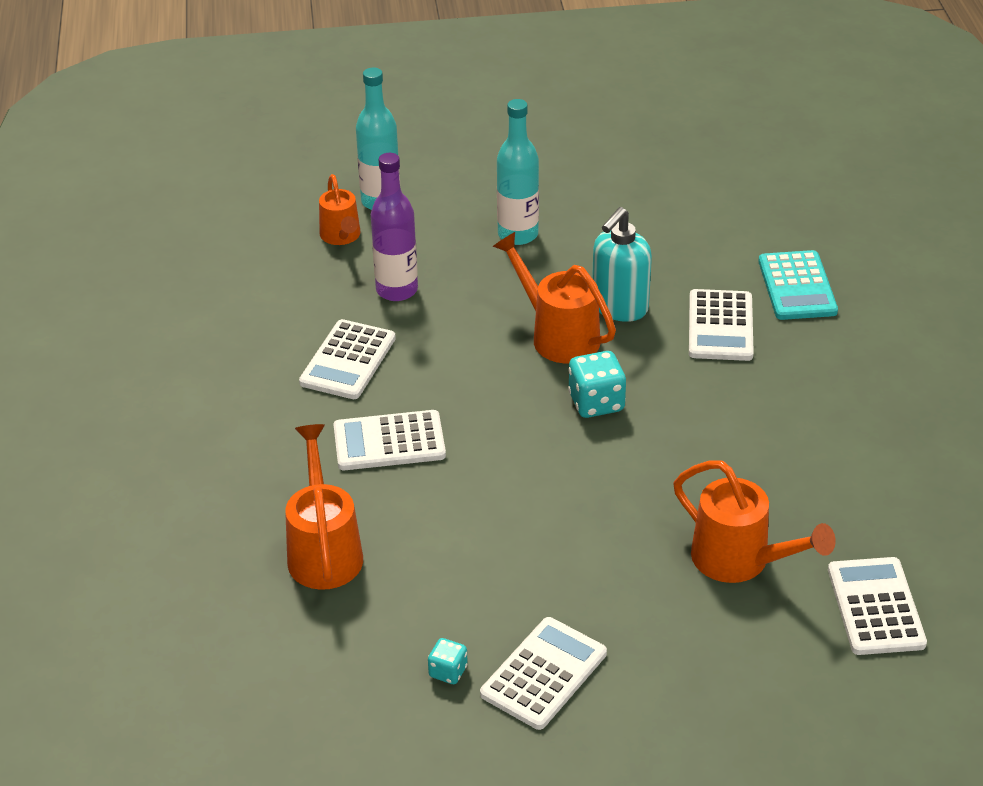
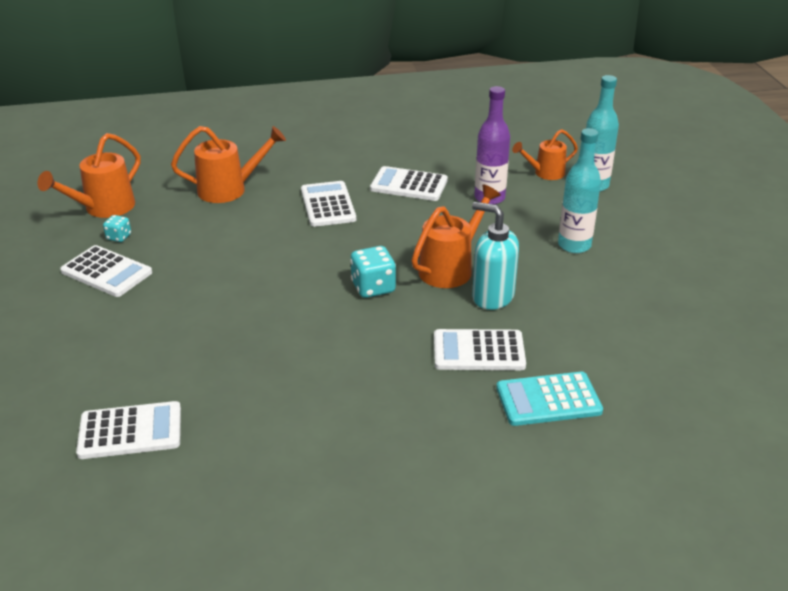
camera: 85 degrees right, 5 degrees down
(740, 561) = (194, 358): orange watering can -> orange watering can (103, 208)

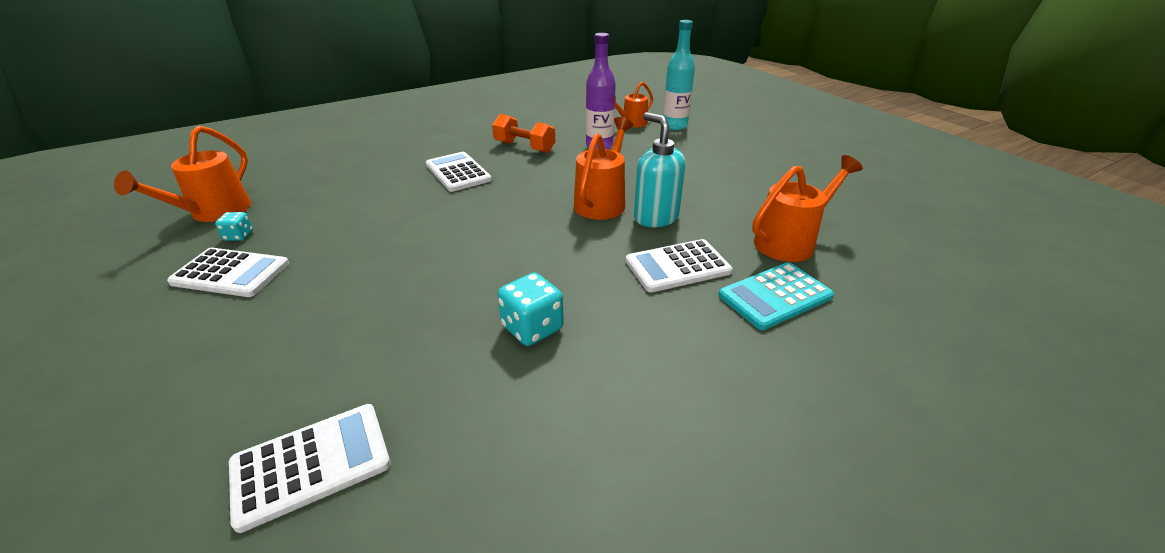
camera: 20 degrees left, 0 degrees up
(229, 189) = (353, 175): orange watering can -> orange watering can (790, 242)
(373, 287) = (540, 231): turquoise dice -> turquoise dice (532, 328)
(409, 185) = (524, 147): white calculator -> orange dumbbell
(492, 296) = (655, 217): turquoise soap dispenser -> turquoise soap dispenser turned 45 degrees clockwise
(574, 245) = (693, 167): turquoise bottle -> none

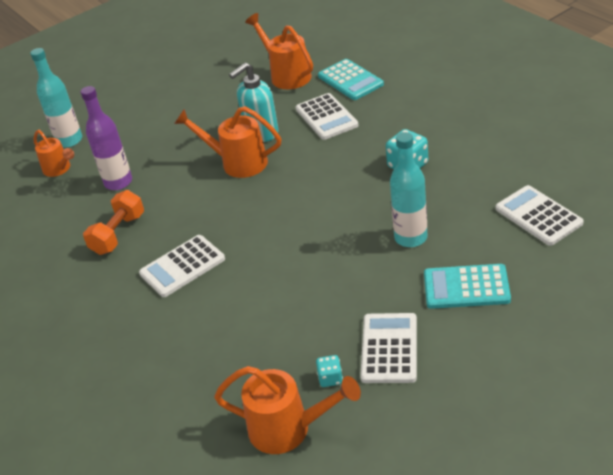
camera: 90 degrees left, 5 degrees up
(251, 345) = (466, 287): none -> turquoise calculator
(381, 310) = (410, 238): none -> turquoise bottle

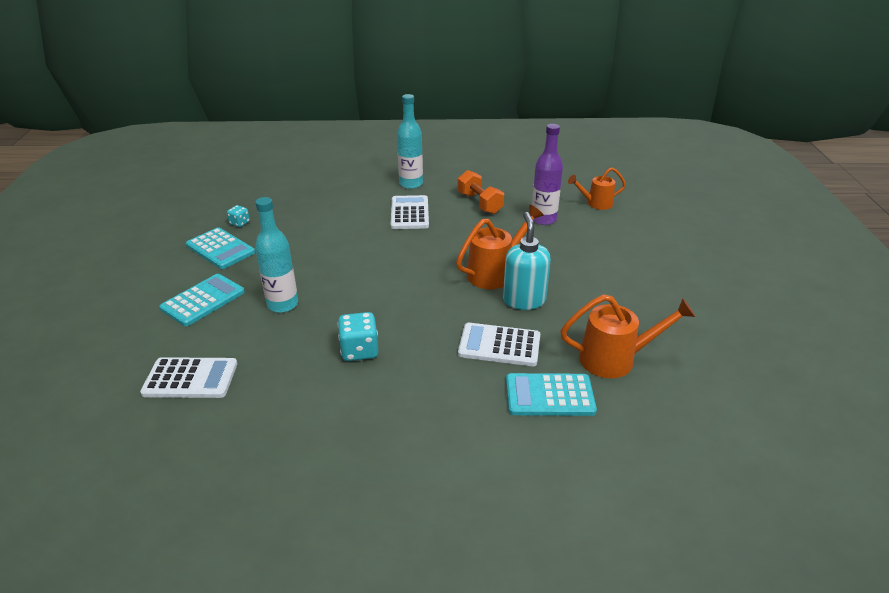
camera: 120 degrees right, 5 degrees down
(69, 140) = (635, 217): turquoise bottle -> turquoise bottle (411, 184)
(288, 429) = (236, 200): orange watering can -> none
(389, 348) = (220, 249): white calculator -> turquoise calculator

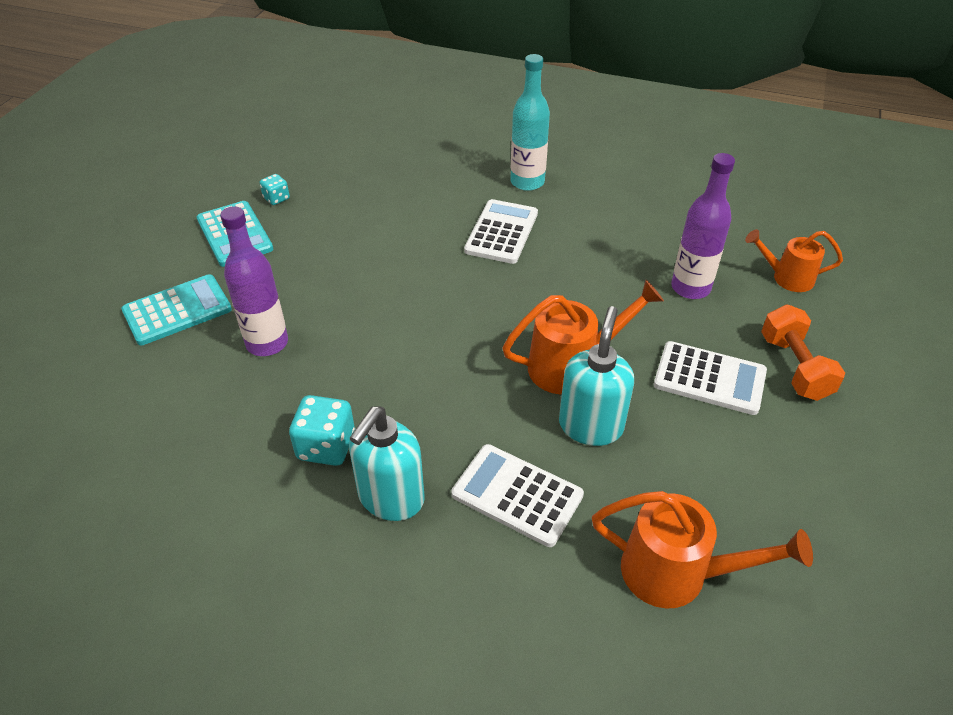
camera: 20 degrees right, 10 degrees up
(190, 379) = (107, 428): white calculator -> white calculator (709, 378)
(283, 304) = (267, 343): turquoise bottle -> purple bottle
(420, 367) = (390, 498): none -> turquoise soap dispenser
(479, 203) = (609, 237): orange dumbbell -> orange dumbbell (794, 367)
(549, 395) = (546, 606): turquoise calculator -> none

